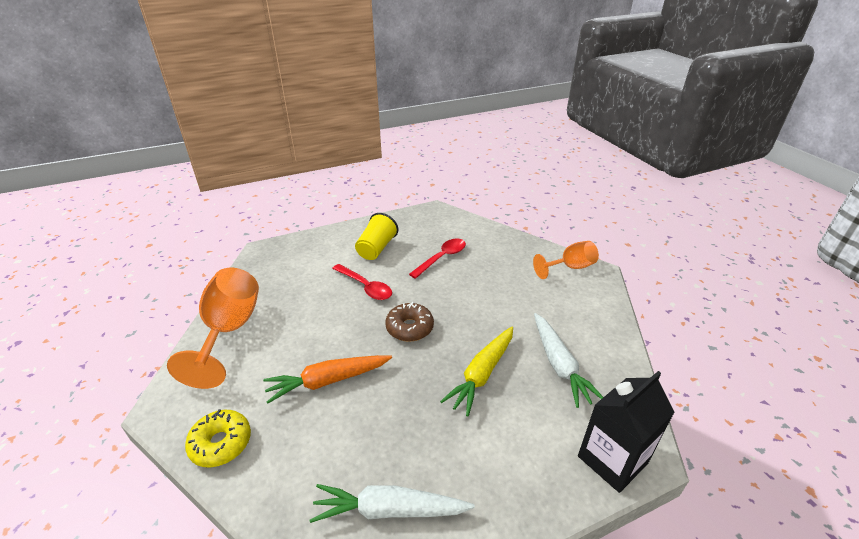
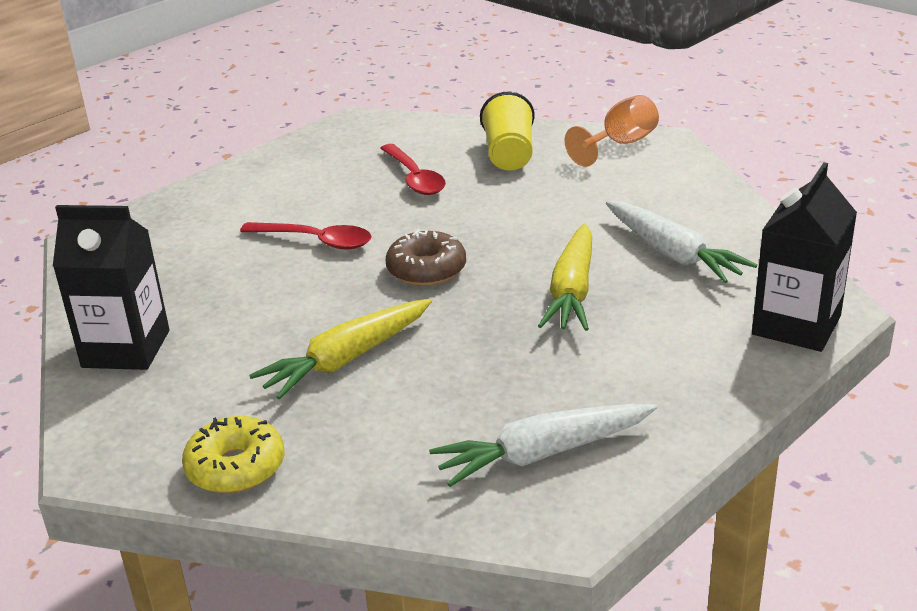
camera: 20 degrees left, 5 degrees down
(229, 331) = (126, 349): orange goblet -> black carton
(328, 381) = (347, 359): orange carrot -> yellow carrot
(376, 248) = (294, 191): yellow cup -> yellow cup (509, 155)
(442, 258) = (414, 178): red spoon -> red spoon turned 135 degrees clockwise

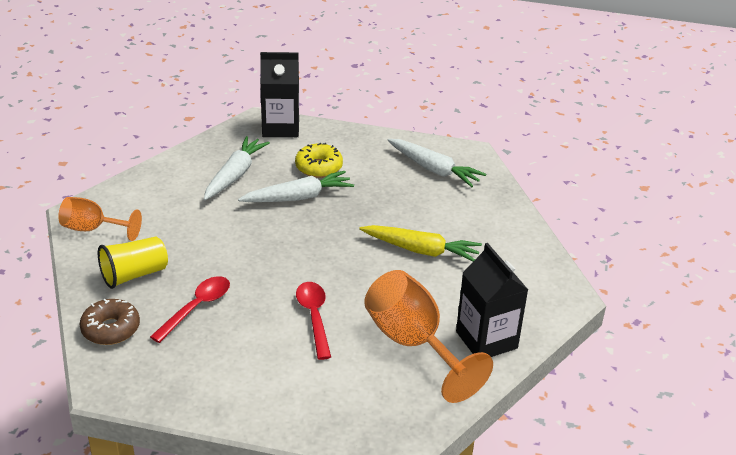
camera: 125 degrees left, 5 degrees up
(191, 293) = (413, 344): none -> orange goblet
(236, 467) = (526, 249): yellow donut -> yellow donut (318, 167)
(426, 270) = (314, 255): brown donut -> brown donut (111, 329)
(572, 291) = (298, 197): yellow carrot -> white carrot

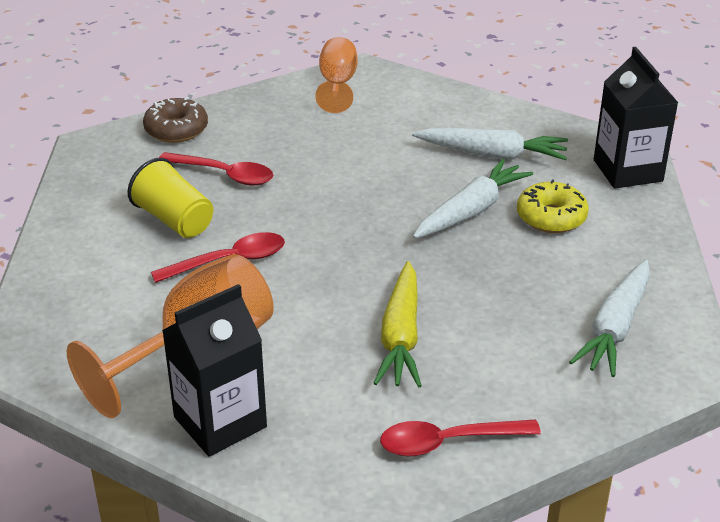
camera: 80 degrees right, 0 degrees up
(134, 275) = (268, 125): yellow cup -> yellow cup (174, 220)
(298, 197) = (471, 211): white carrot -> white carrot turned 105 degrees counterclockwise
(518, 248) = (448, 442): none -> red spoon

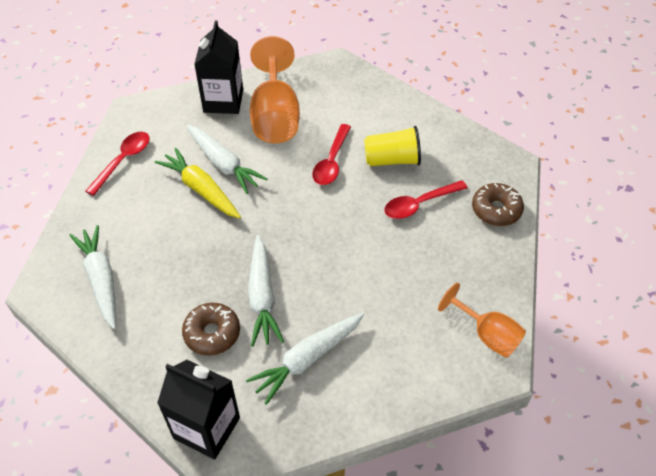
camera: 130 degrees right, 15 degrees up
(338, 344) = (223, 164): none -> white carrot
(551, 217) = (212, 333): yellow donut -> brown donut

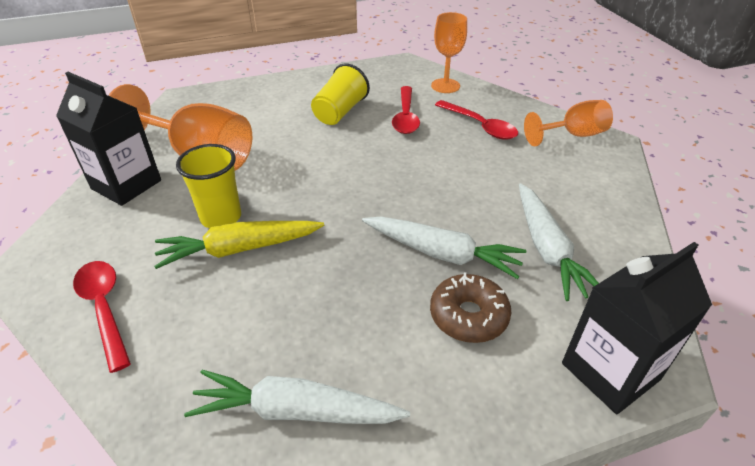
camera: 60 degrees left, 10 degrees down
(223, 164) = (221, 217): white carrot -> yellow cup
(331, 161) = (304, 144): red spoon -> red spoon (480, 126)
(496, 210) = (445, 86): brown donut -> orange goblet

